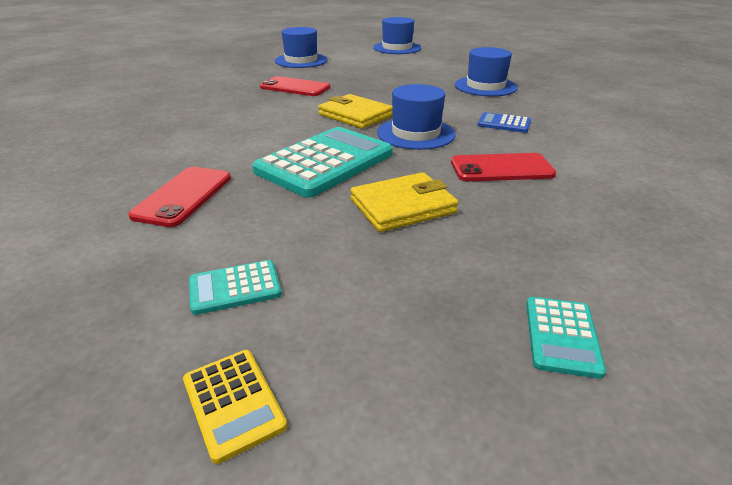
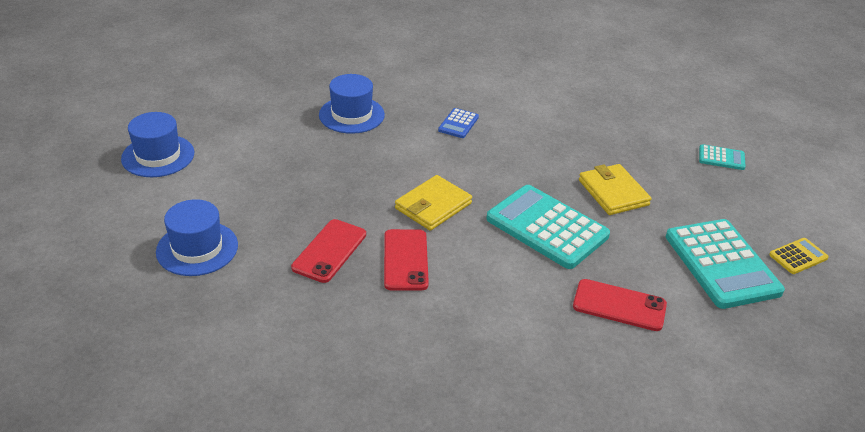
camera: 90 degrees left, 5 degrees up
(235, 288) = (722, 264): turquoise calculator -> turquoise calculator, size x2.17
(416, 133) = (481, 173): blue hat -> none
(501, 168) = (548, 142): red phone -> red phone (405, 260)

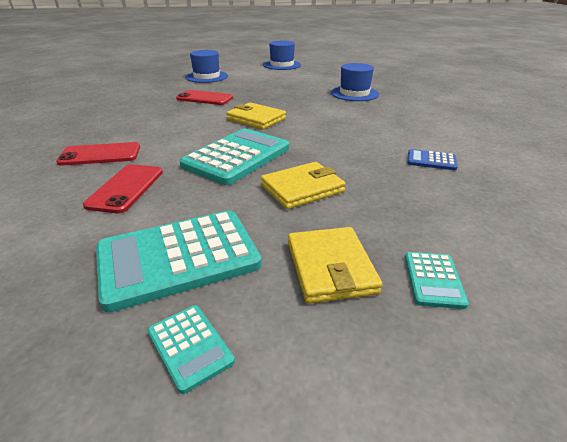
camera: 85 degrees right, 5 degrees down
(405, 260) = (195, 115): red phone -> red phone (100, 155)
(458, 124) = (372, 122): blue calculator -> blue calculator (431, 161)
(718, 195) = (330, 267): none -> yellow wallet
(798, 256) = (190, 346): yellow calculator -> turquoise calculator

